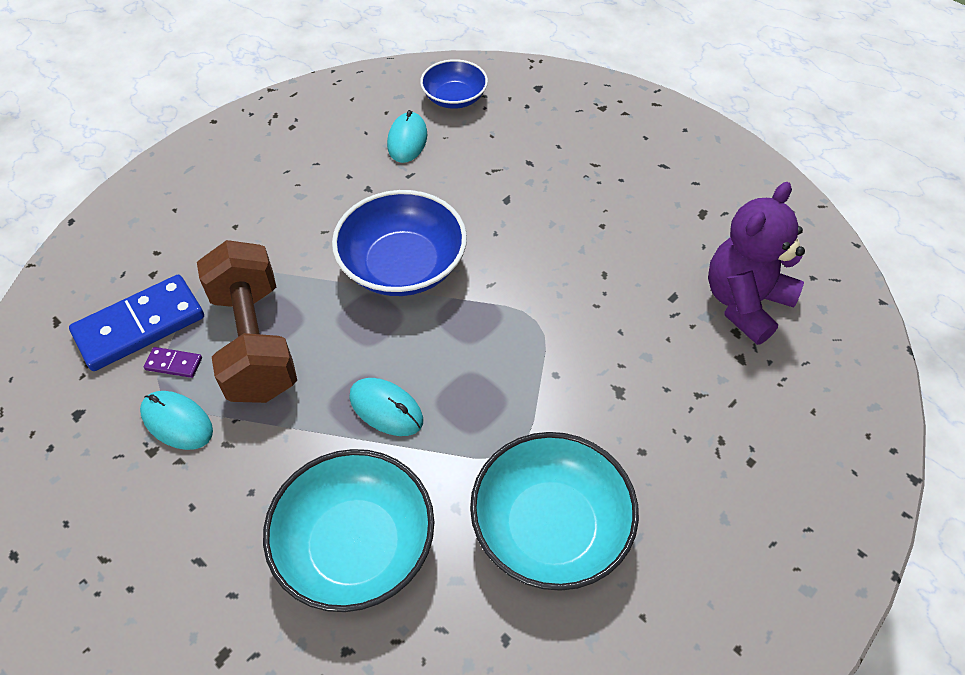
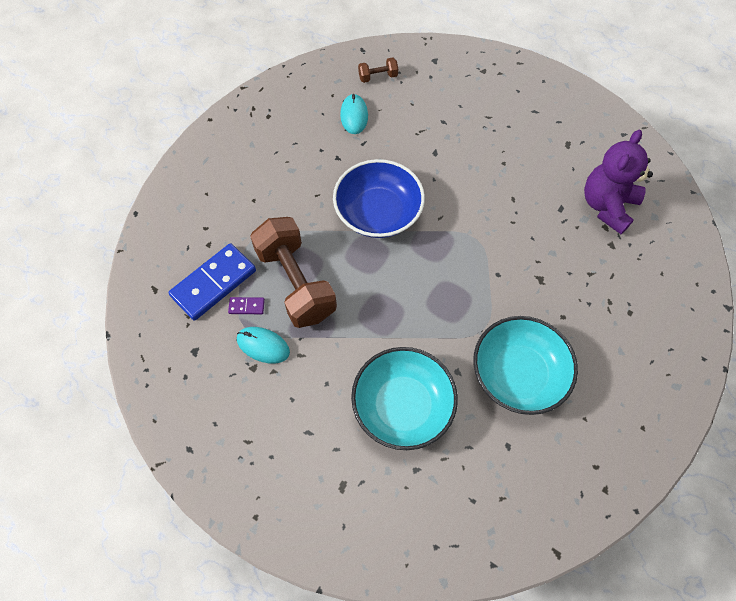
camera: 10 degrees left, 10 degrees up
(386, 408) = (396, 315): turquoise mouse -> none
(454, 98) = (378, 77): blue bowl -> brown dumbbell

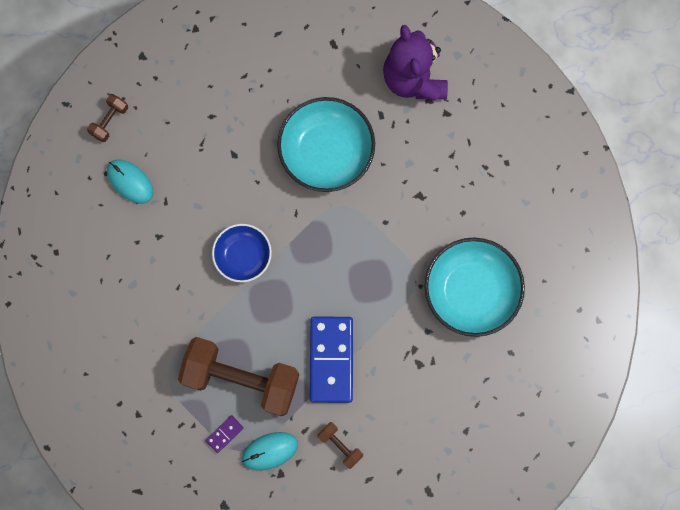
camera: 45 degrees left, 15 degrees up
(213, 283) = (178, 441): blue domino -> blue domino (331, 359)
(313, 388) = (340, 445): none -> brown dumbbell
(378, 212) = (243, 256): blue bowl -> blue bowl, size x0.61
(402, 406) = (414, 395): turquoise bowl -> turquoise bowl (326, 152)

